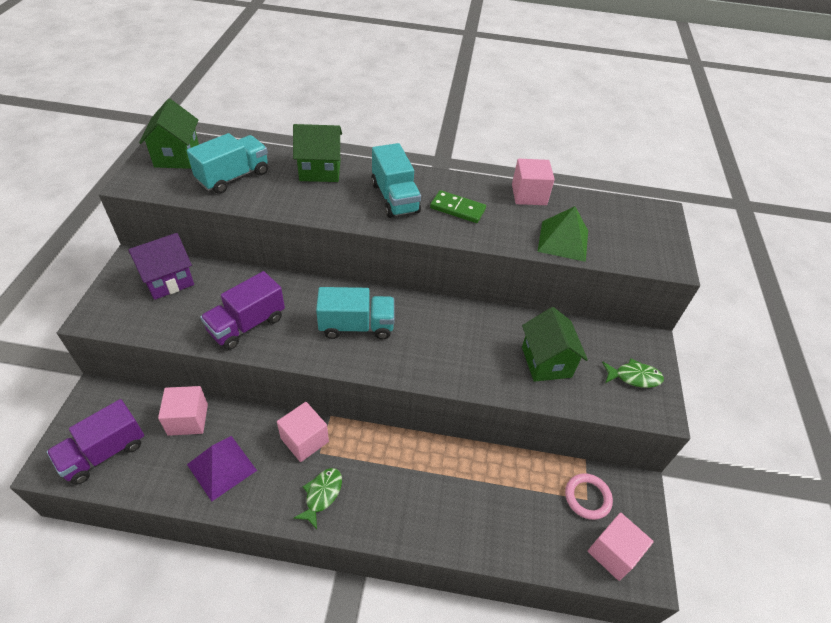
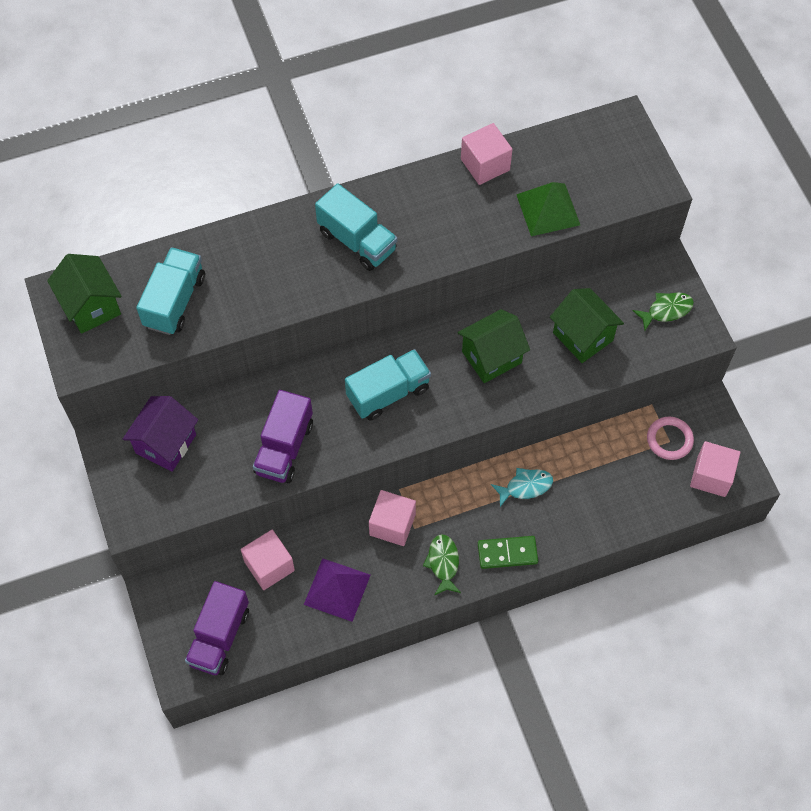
camera: 25 degrees left, 15 degrees up
(320, 170) = (256, 244): green house -> green house (491, 357)
(434, 469) = (525, 487): none -> turquoise fish
(457, 209) = (427, 222): green domino -> green domino (507, 553)

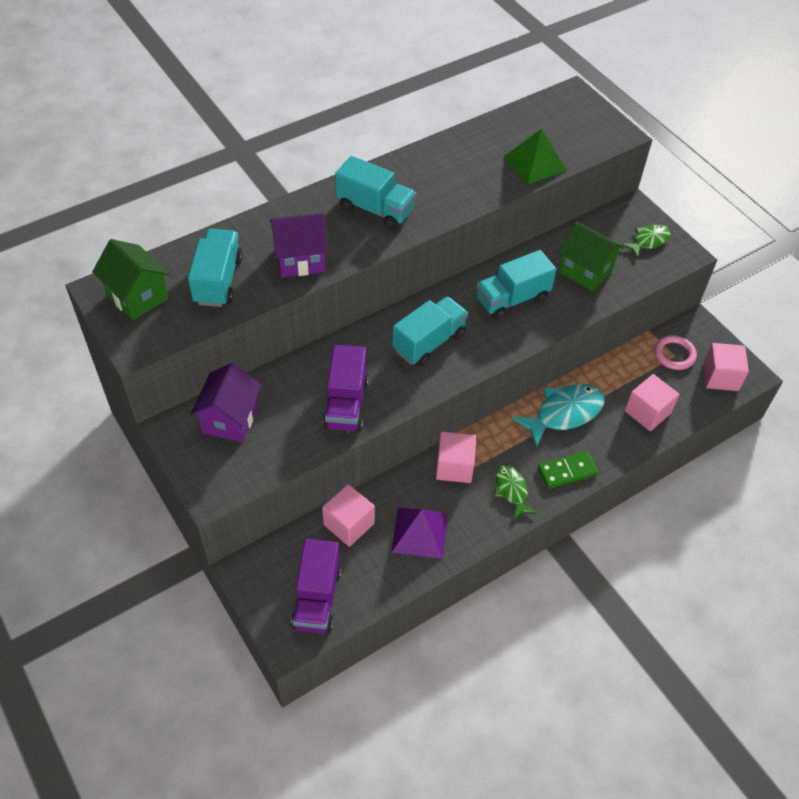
camera: 15 degrees left, 10 degrees down
(263, 291) = (300, 260): none -> purple house
(485, 164) = (469, 138): pink cube -> pink cube (647, 412)
(491, 357) = (512, 299): green house -> turquoise truck
(525, 487) = (564, 413): turquoise fish -> turquoise fish, size x1.70

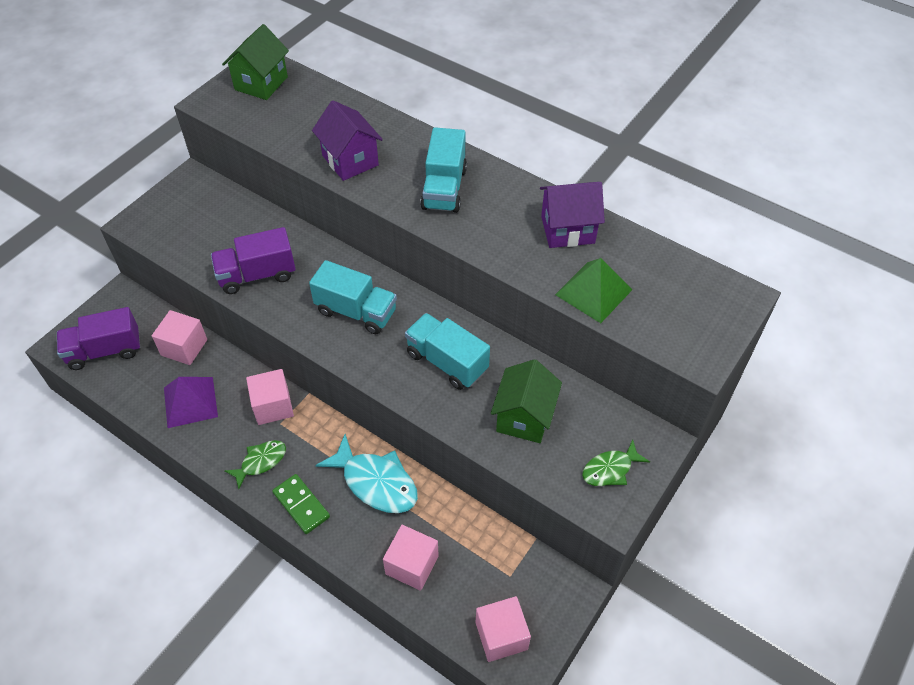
camera: 70 degrees right, 0 degrees up
(218, 280) = (300, 120): turquoise truck -> none
(230, 419) = (212, 207): purple house -> purple house (567, 230)
(648, 241) = (610, 469): green fish -> green fish turned 120 degrees clockwise
(674, 354) = (511, 574): pink ring -> none

